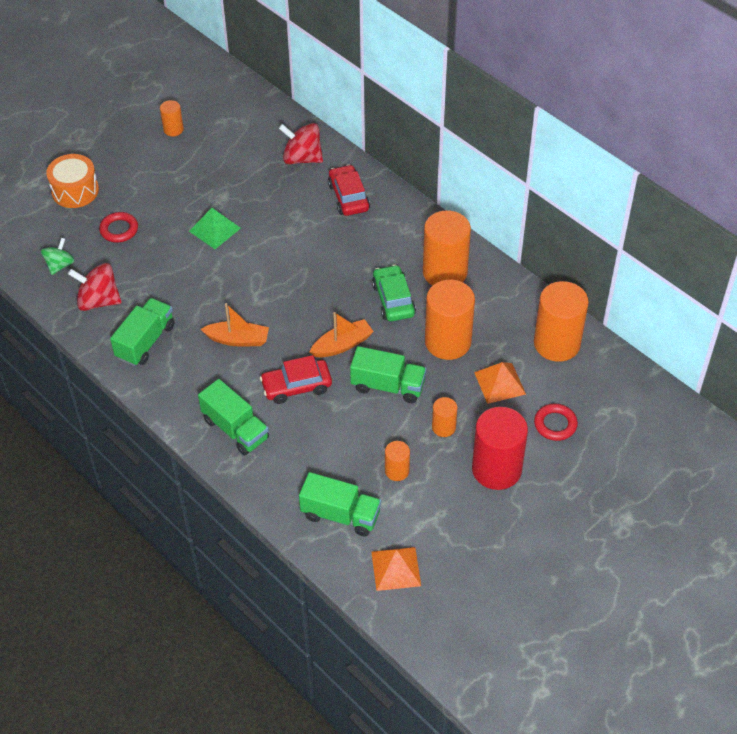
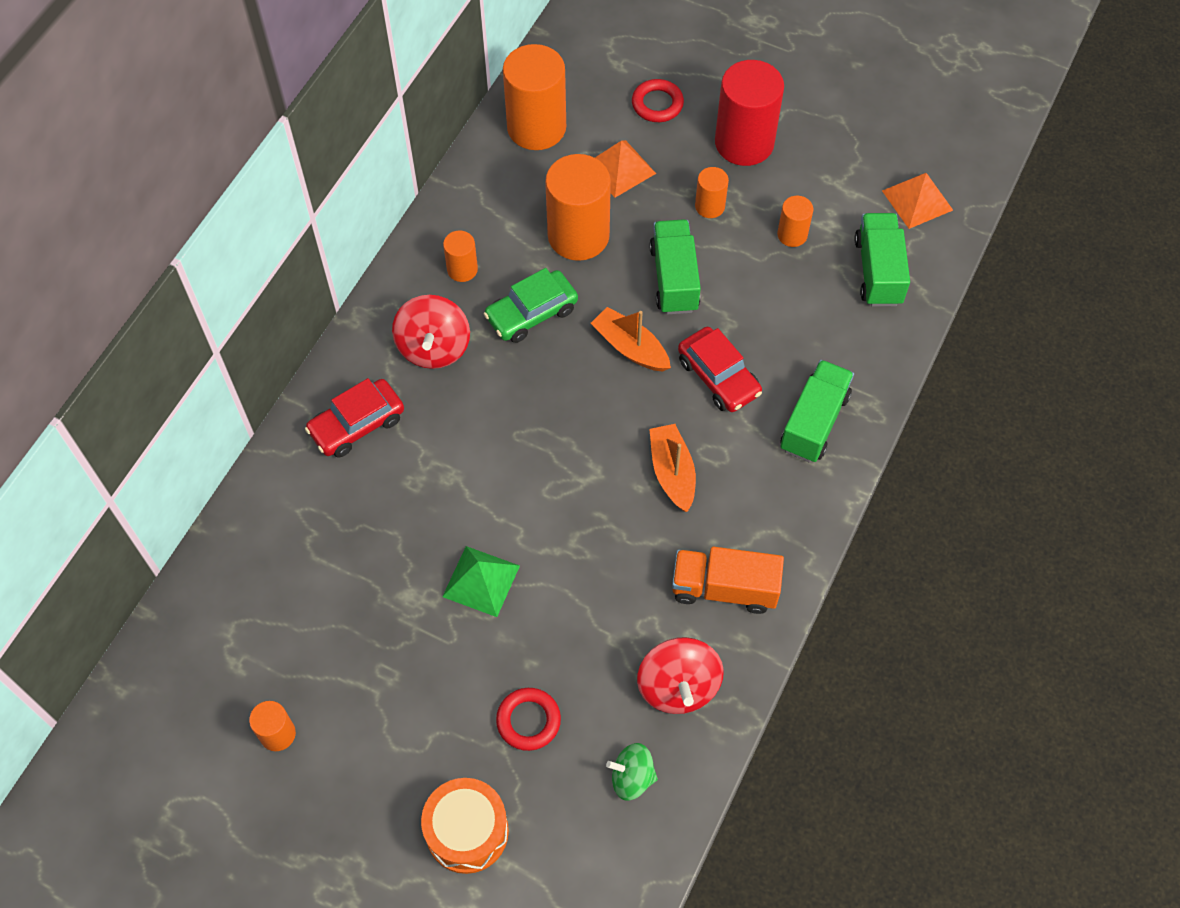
camera: 110 degrees left, 10 degrees up
(145, 341) = (724, 588): green truck -> orange truck
(302, 158) = (293, 513): red spinning top -> red spinning top (434, 347)
(445, 272) = (462, 269): orange cylinder -> orange cylinder, size x0.49

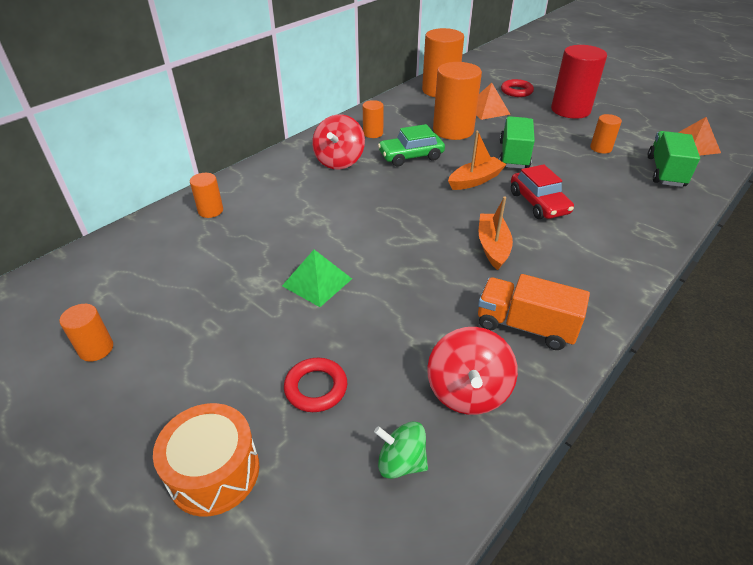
camera: 15 degrees right, 20 degrees down
(357, 424) = (270, 186): red car -> none
(630, 347) = (475, 180): orange boat -> orange boat turned 90 degrees clockwise
(709, 206) = (544, 130): orange cylinder -> orange cylinder (210, 211)
(814, 422) = (614, 238): green truck -> none

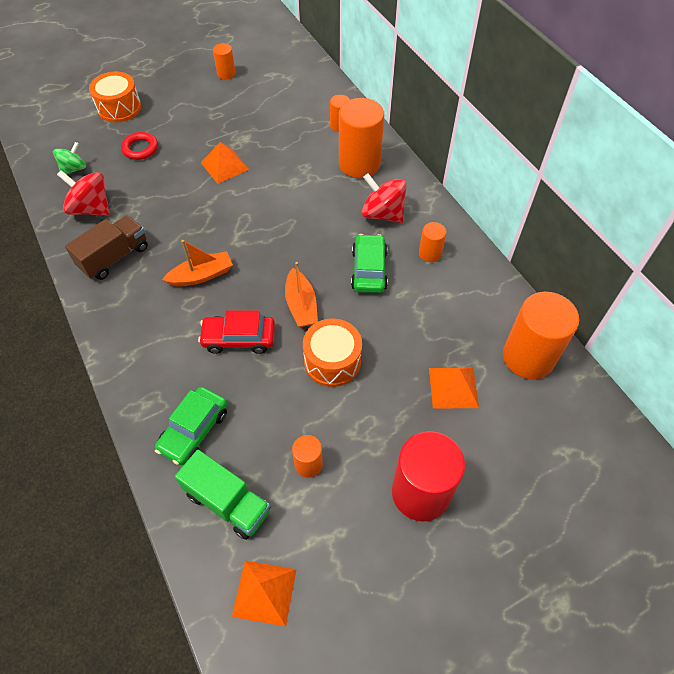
camera: 110 degrees right, 15 degrees up
(317, 282) = (224, 166): green pyramid -> orange pyramid
(453, 130) = (410, 327): orange cylinder -> orange cylinder (359, 164)
(492, 246) = (201, 275): orange boat -> orange boat turned 45 degrees counterclockwise
(514, 155) = (332, 361): green truck -> orange drum
(516, 91) = (503, 453): red ring -> none
(525, 326) = (114, 257): orange truck -> brown truck
(639, 201) = (194, 430): none -> green car

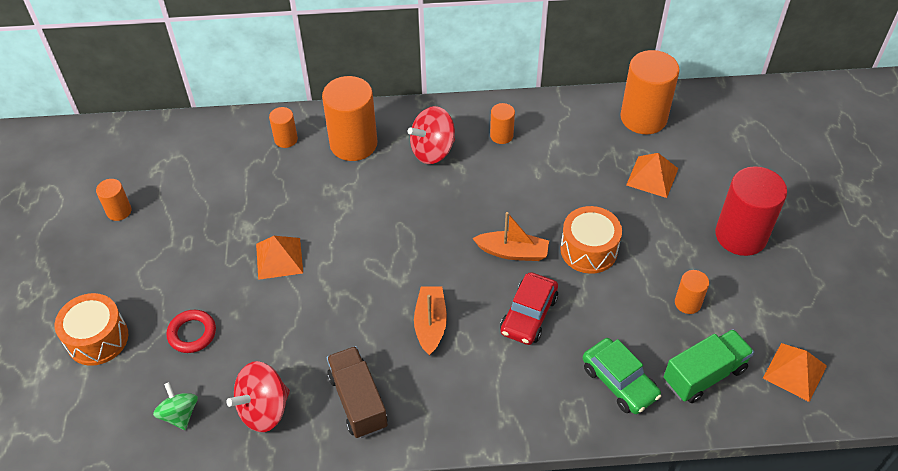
camera: 65 degrees left, 5 degrees down
(369, 270) = (497, 186): green car -> none

